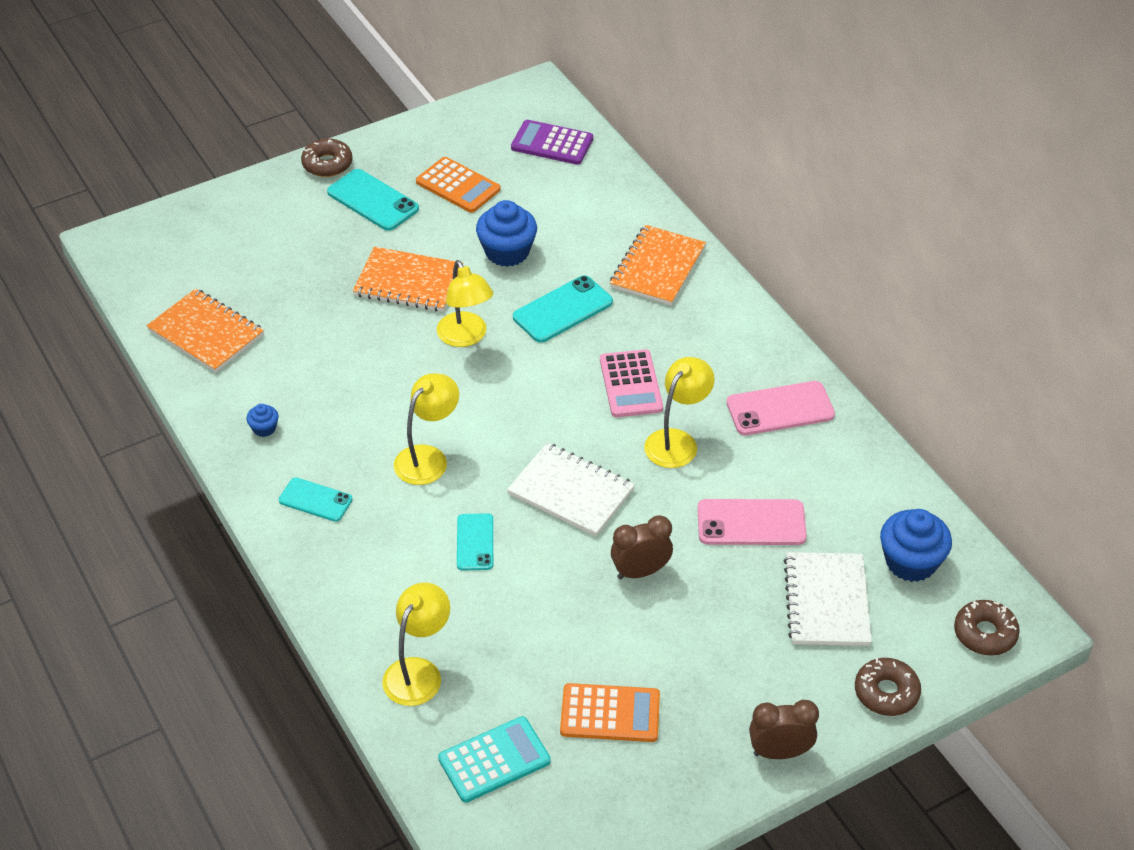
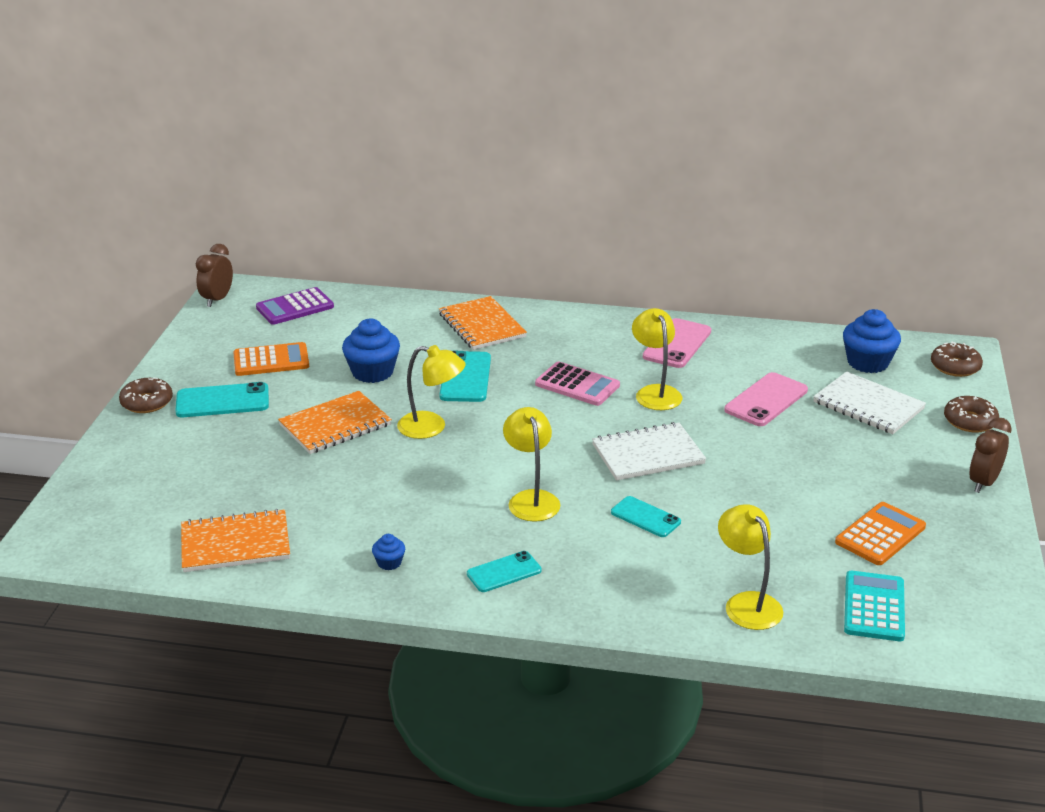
camera: 50 degrees left, 15 degrees down
(640, 572) = (759, 461): brown clock -> brown clock (217, 299)

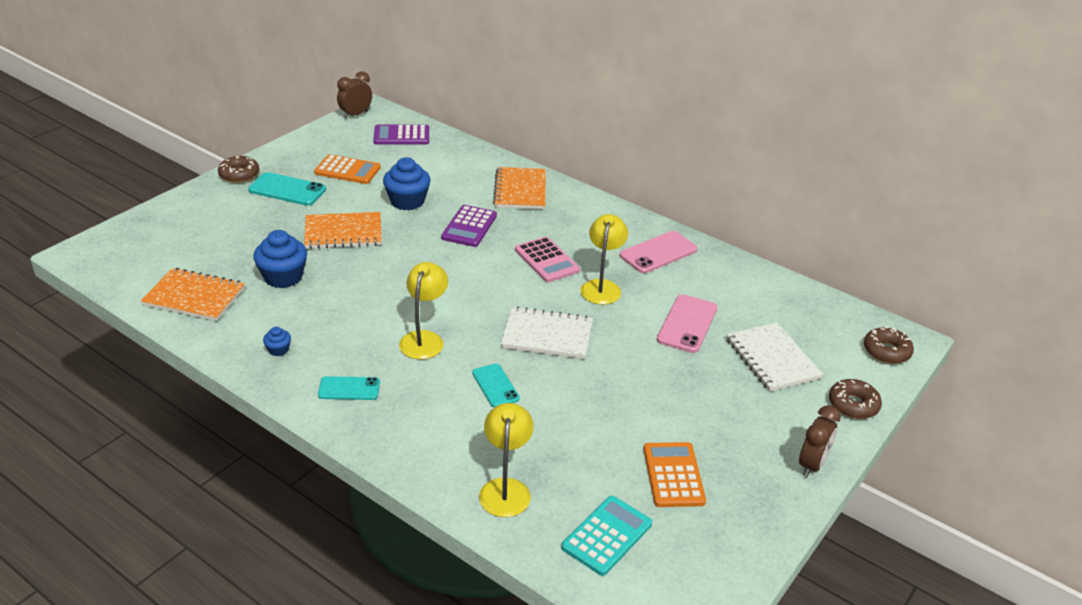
camera: 25 degrees right, 5 degrees up
(431, 427) = (407, 257): yellow lamp -> none
(465, 377) = (469, 227): turquoise phone -> purple calculator
(766, 400) = (687, 324): pink phone -> pink phone turned 45 degrees counterclockwise
(867, 362) = (808, 321): blue cupcake -> blue cupcake (283, 277)
(880, 535) = (673, 475): orange calculator -> orange calculator turned 75 degrees counterclockwise
(983, 483) = (812, 465): brown clock -> brown clock turned 150 degrees clockwise

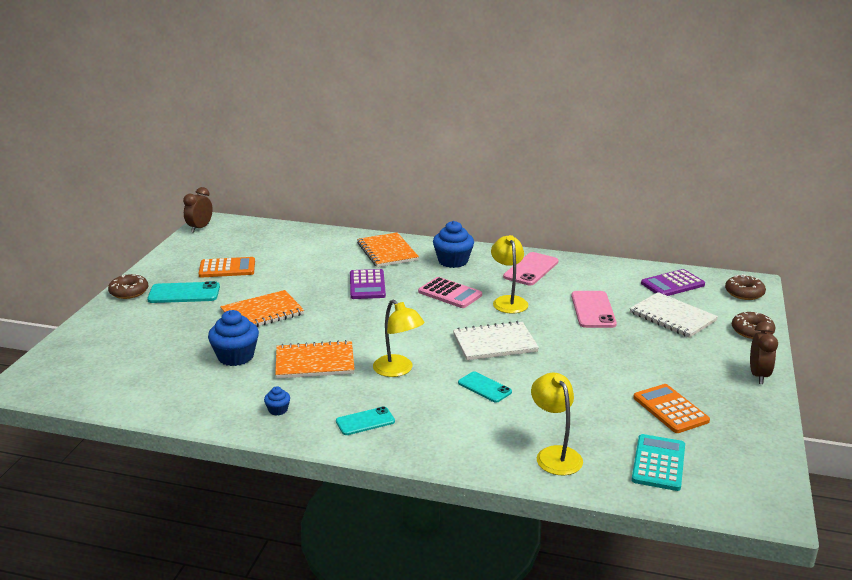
camera: 20 degrees left, 10 degrees down
(194, 297) = (165, 390): orange notebook -> orange notebook (315, 362)
(401, 136) = (254, 235): purple calculator -> purple calculator (672, 284)
(407, 201) = (299, 279): blue cupcake -> blue cupcake (453, 261)
(424, 339) = (398, 370): yellow lamp -> yellow lamp turned 150 degrees clockwise

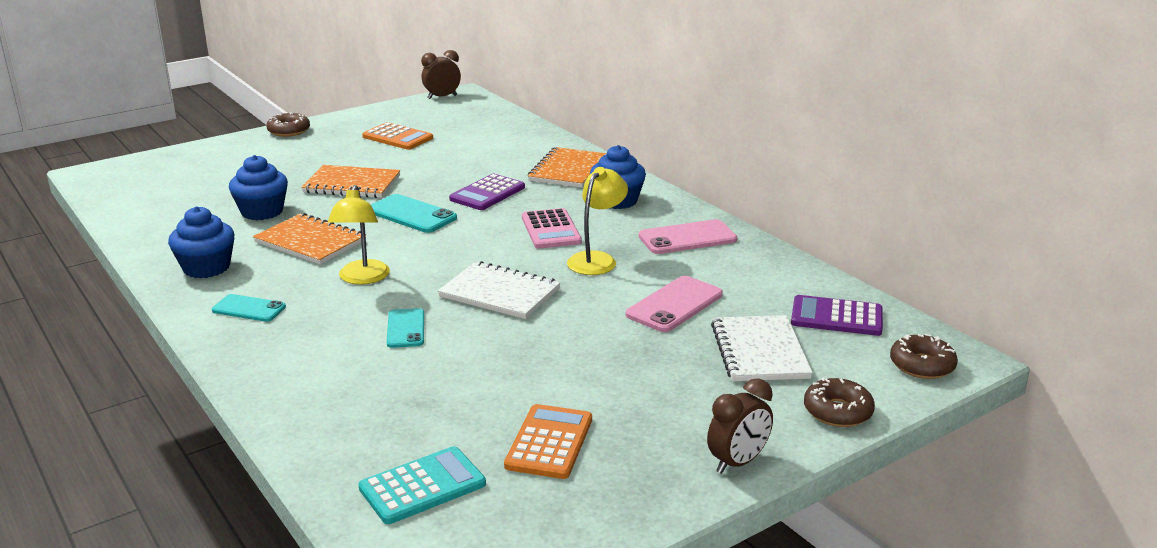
camera: 40 degrees right, 0 degrees up
(184, 293) = (325, 146): turquoise phone -> turquoise phone (411, 214)
(278, 410) = (206, 268): blue cupcake -> blue cupcake, size x2.09
(555, 454) = (341, 421): yellow lamp -> none

